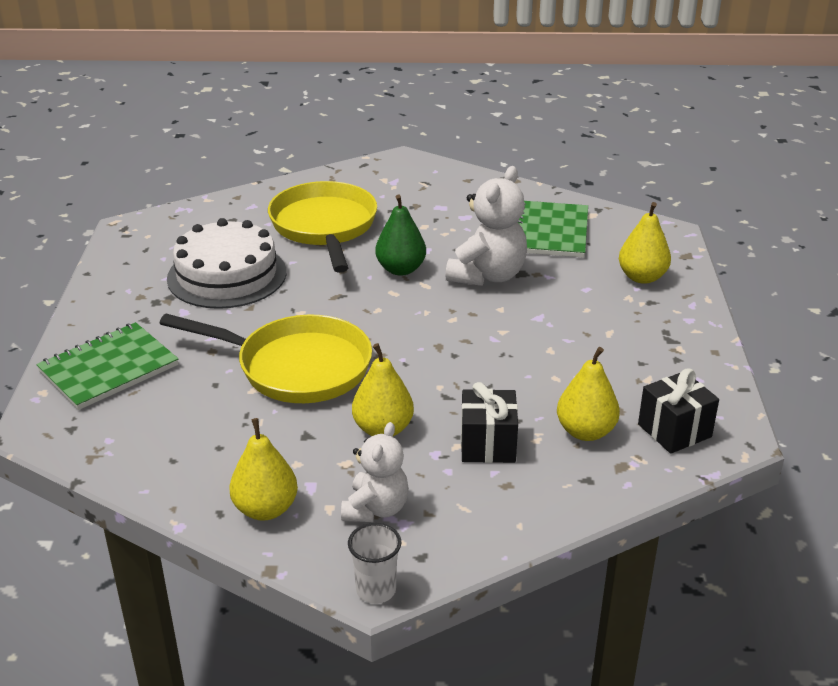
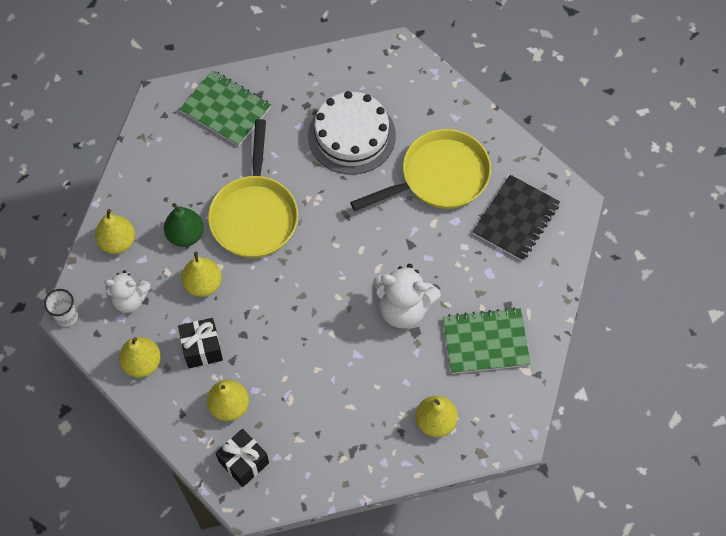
camera: 75 degrees right, 30 degrees up
(400, 269) = (394, 246): green pear -> green pear (185, 235)
(405, 192) = (516, 219): none -> black notebook
(492, 510) = (142, 363): none -> yellow pear

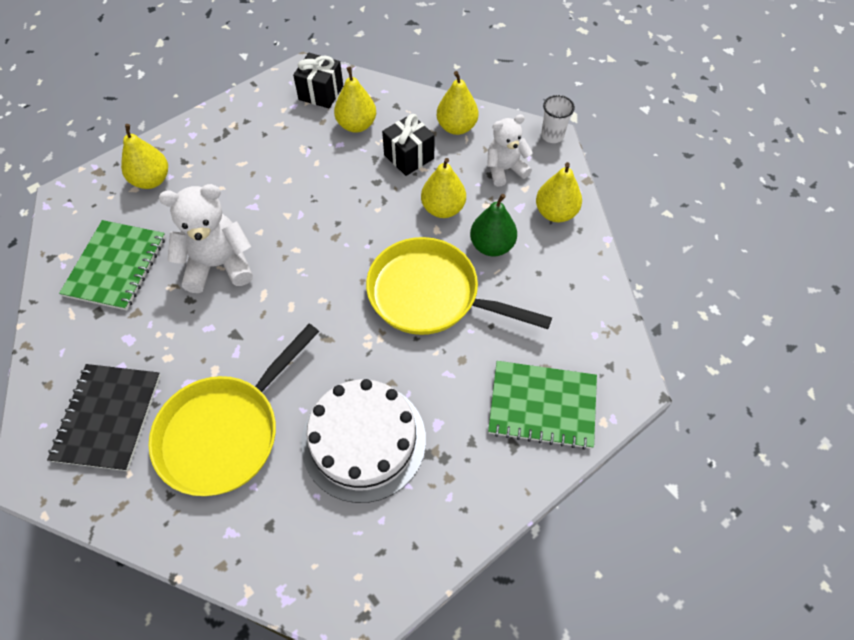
camera: 155 degrees right, 5 degrees down
(254, 215) = (431, 295): yellow pan -> yellow pan turned 45 degrees counterclockwise
(485, 342) = (116, 266): green notebook -> green notebook turned 45 degrees counterclockwise

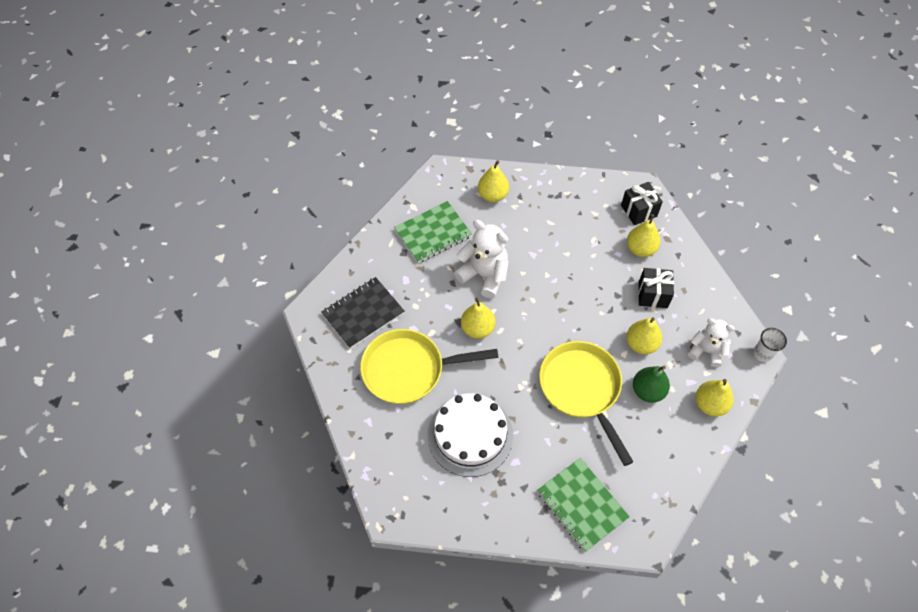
camera: 45 degrees right, 0 degrees up
(456, 127) = (703, 298): yellow pear -> yellow pear (477, 328)

